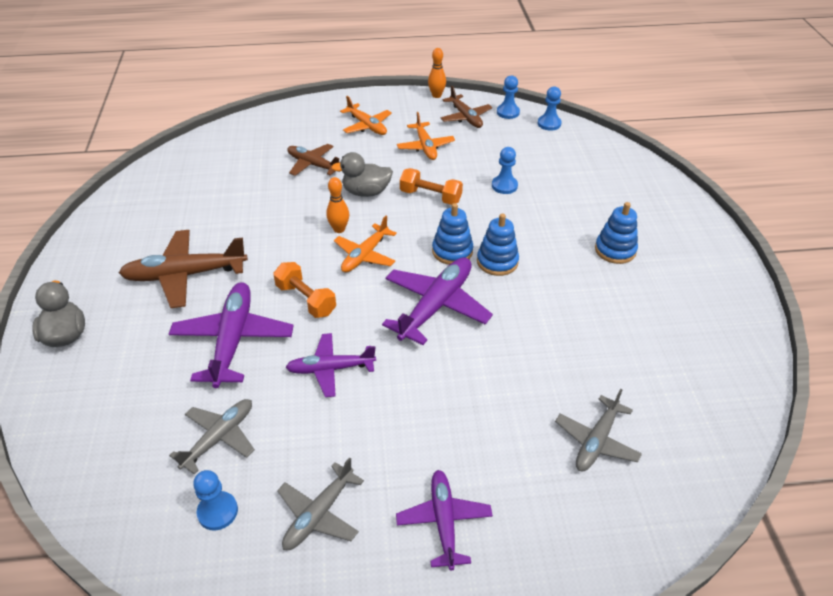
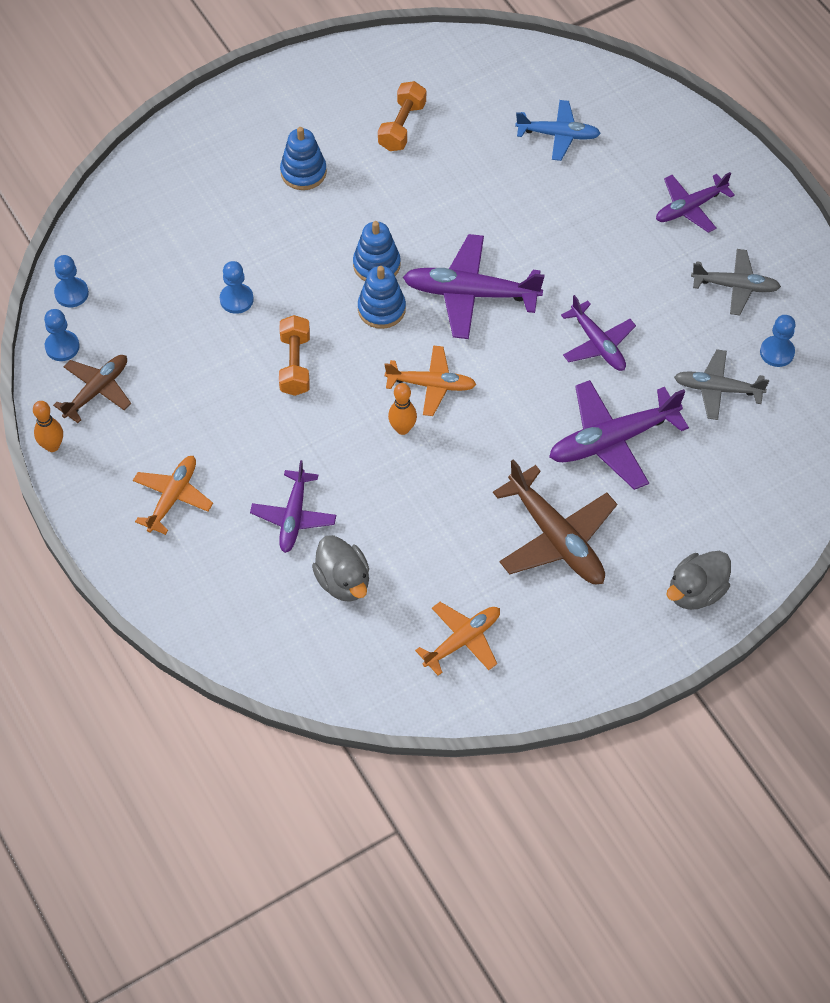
camera: 115 degrees left, 15 degrees up
(306, 299) = (526, 406): orange dumbbell -> orange dumbbell (402, 126)
(313, 165) = (294, 516): brown plane -> purple plane
(366, 192) = (320, 433): grey duck -> grey duck (343, 581)
(425, 146) = (191, 410): orange plane -> orange plane (462, 641)
(596, 440) = (558, 135): grey plane -> blue plane

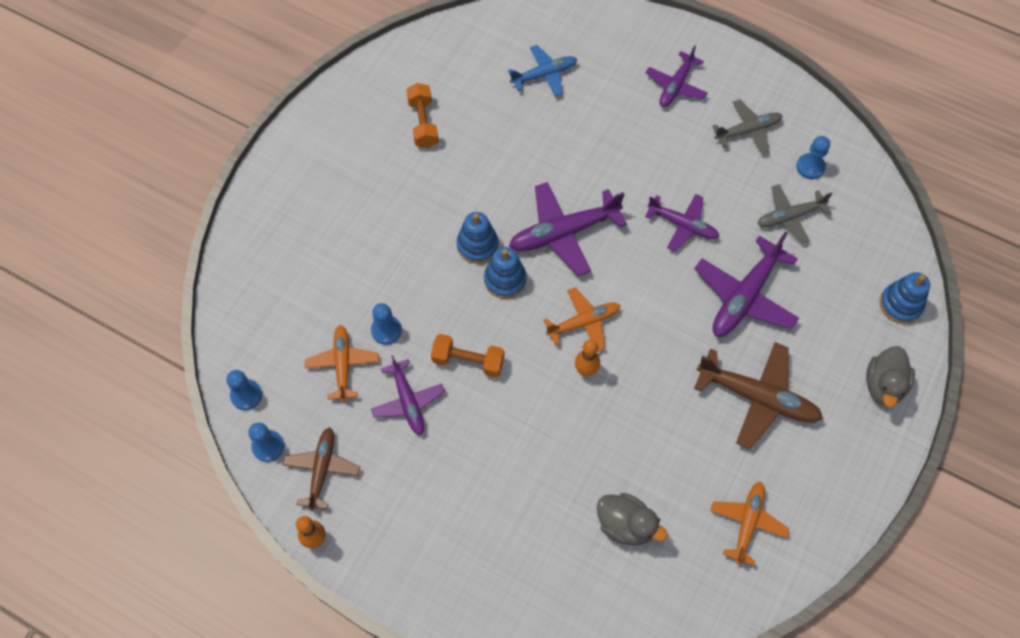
camera: 30 degrees left, 5 degrees up
(172, 498) = (444, 529): orange plane -> orange plane (343, 365)
(294, 516) = (551, 491): purple plane -> purple plane (408, 401)
(295, 364) = (468, 361): orange dumbbell -> orange dumbbell turned 45 degrees counterclockwise
(303, 172) = (371, 197): blue stacking toy -> blue stacking toy (900, 304)

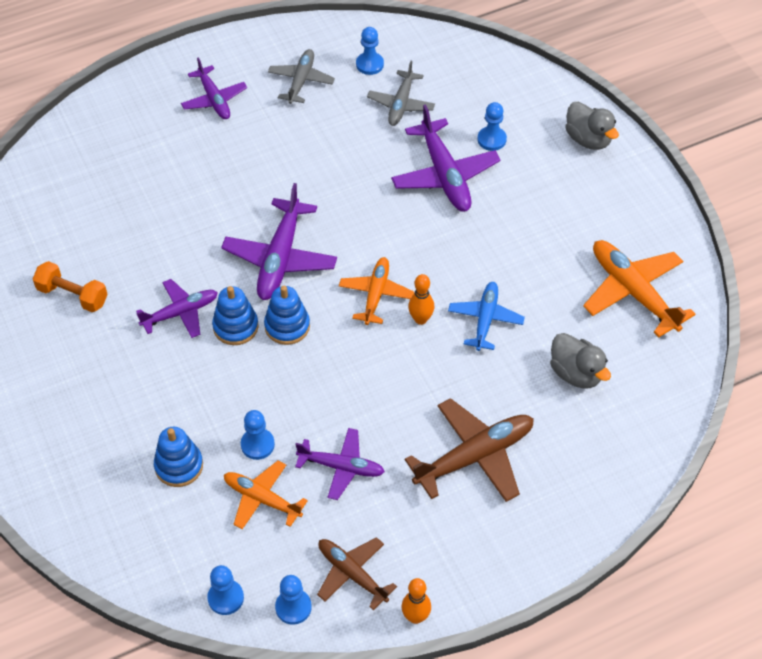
camera: 55 degrees left, 10 degrees down
(468, 361) = (341, 399): orange dumbbell -> none
(544, 75) = (113, 179): blue plane -> blue plane (485, 320)
(625, 525) = (576, 373): grey duck -> grey duck turned 75 degrees clockwise
(682, 225) = (346, 175): purple plane -> purple plane (180, 313)
(747, 523) = (633, 292): orange plane -> orange plane, size x1.57
(757, 397) = (536, 221): brown plane -> brown plane (474, 457)
(814, 308) = (491, 139): none -> blue pawn
(900, 304) = (532, 87): blue stacking toy -> blue stacking toy (179, 466)

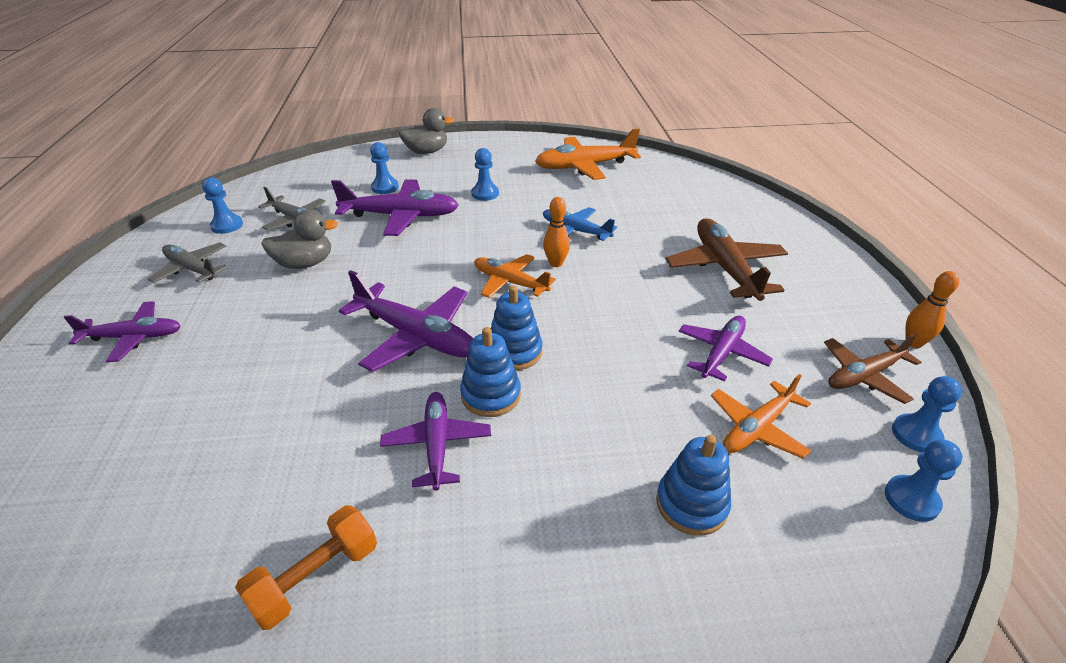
camera: 70 degrees left, 15 degrees down
(257, 444) = (675, 414): blue pawn -> blue pawn (485, 194)
(576, 373) = (651, 203): grey duck -> grey duck (305, 263)

